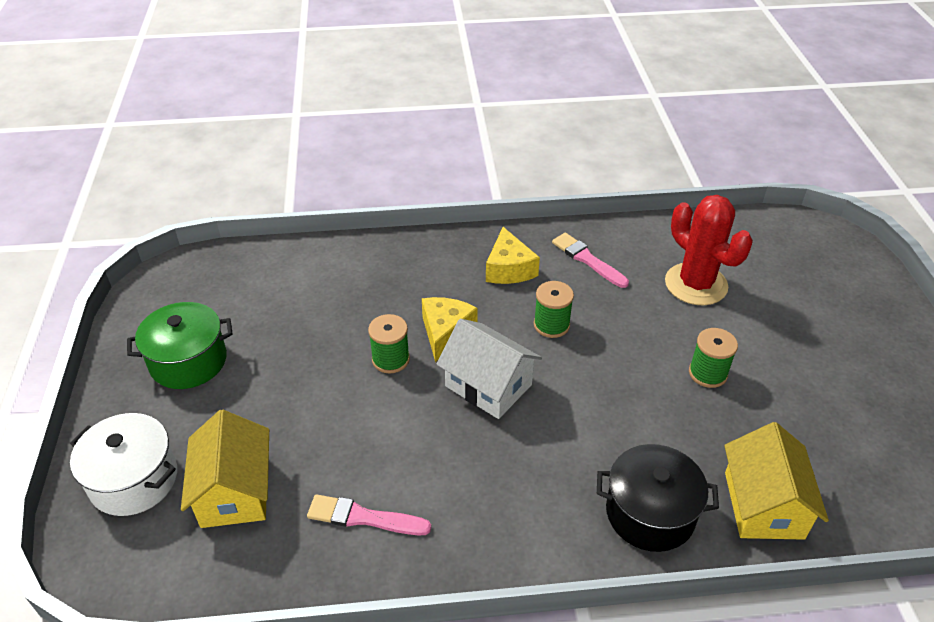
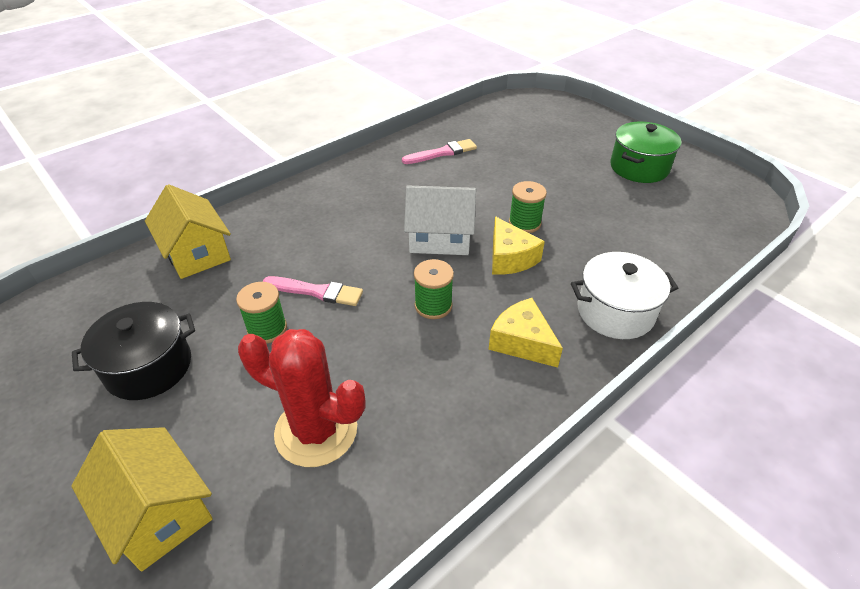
camera: 145 degrees right, 0 degrees up
(134, 480) = (571, 121): white pot -> white pot (615, 312)
(235, 491) = (518, 136): yellow house -> yellow house (158, 512)
(587, 259) = (456, 398): pink brush -> pink brush (316, 292)
(650, 513) = (276, 218): black pot -> black pot (148, 367)

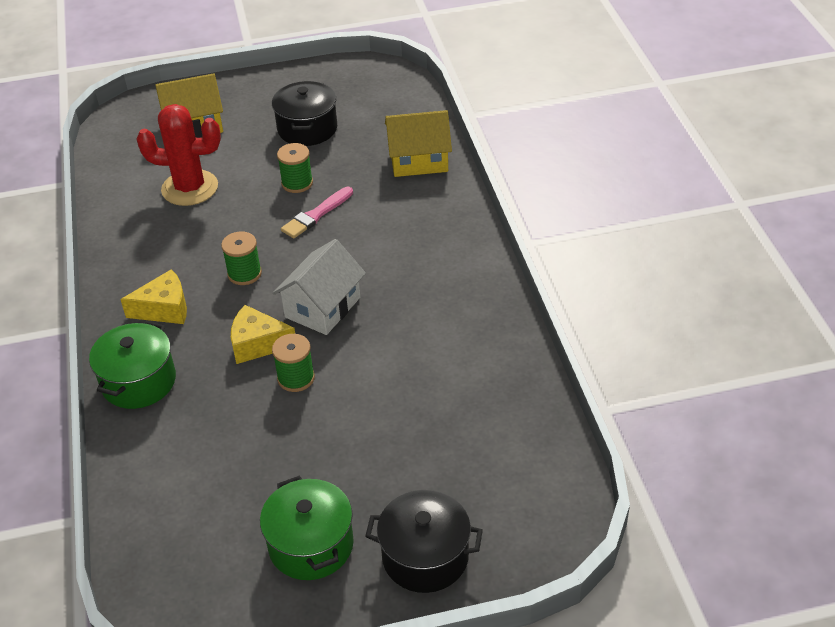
camera: 120 degrees right, 0 degrees up
(316, 431) = (190, 188): red cactus -> red cactus turned 45 degrees clockwise
(442, 153) = (474, 365): pink brush -> none
(598, 130) = (425, 556): none -> black pot
(615, 312) = (138, 381): white pot -> green pot

